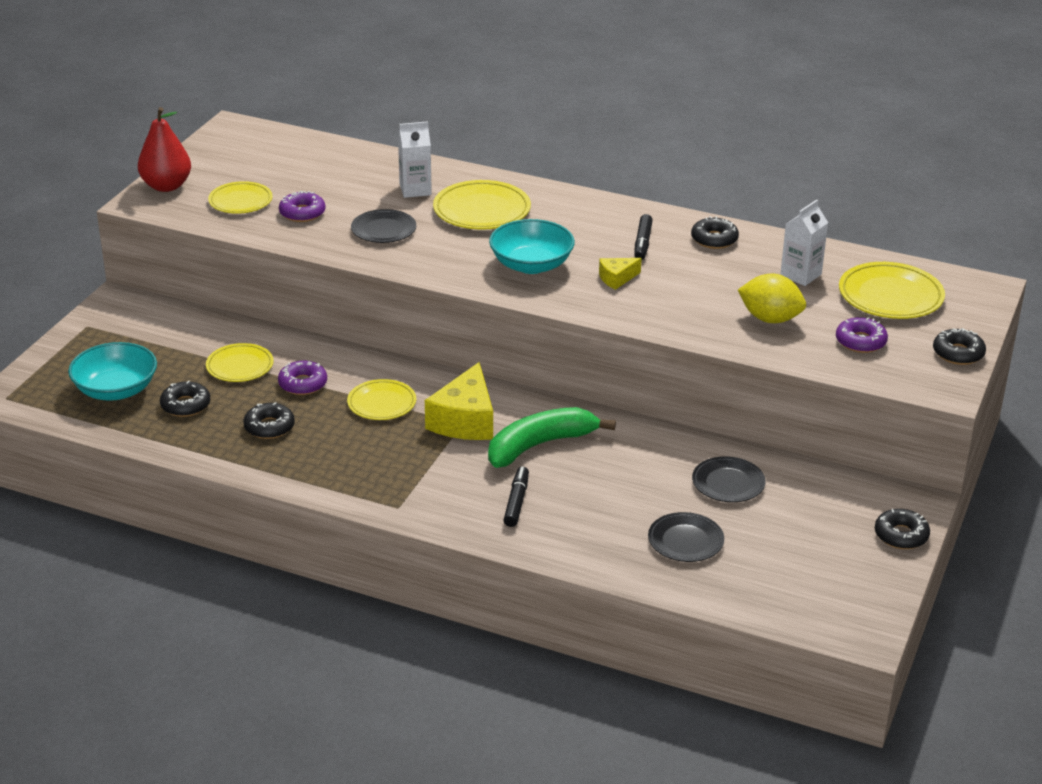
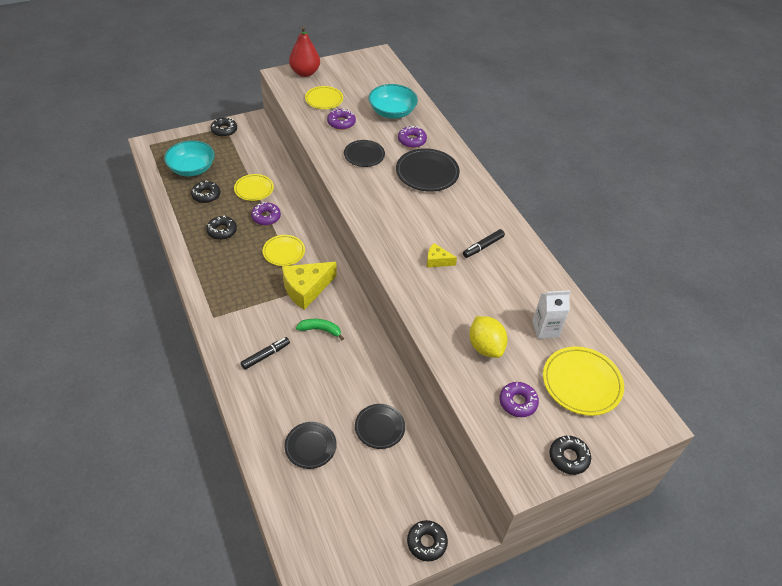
camera: 40 degrees right, 15 degrees up
(415, 190) = (412, 140): white carton -> purple donut
(482, 210) = (427, 173): yellow plate -> black plate
(531, 265) = (405, 222): turquoise bowl -> turquoise bowl (392, 112)
(540, 445) = (320, 330): green banana -> green banana, size x0.54
(714, 239) = (527, 270): black donut -> black donut (224, 130)

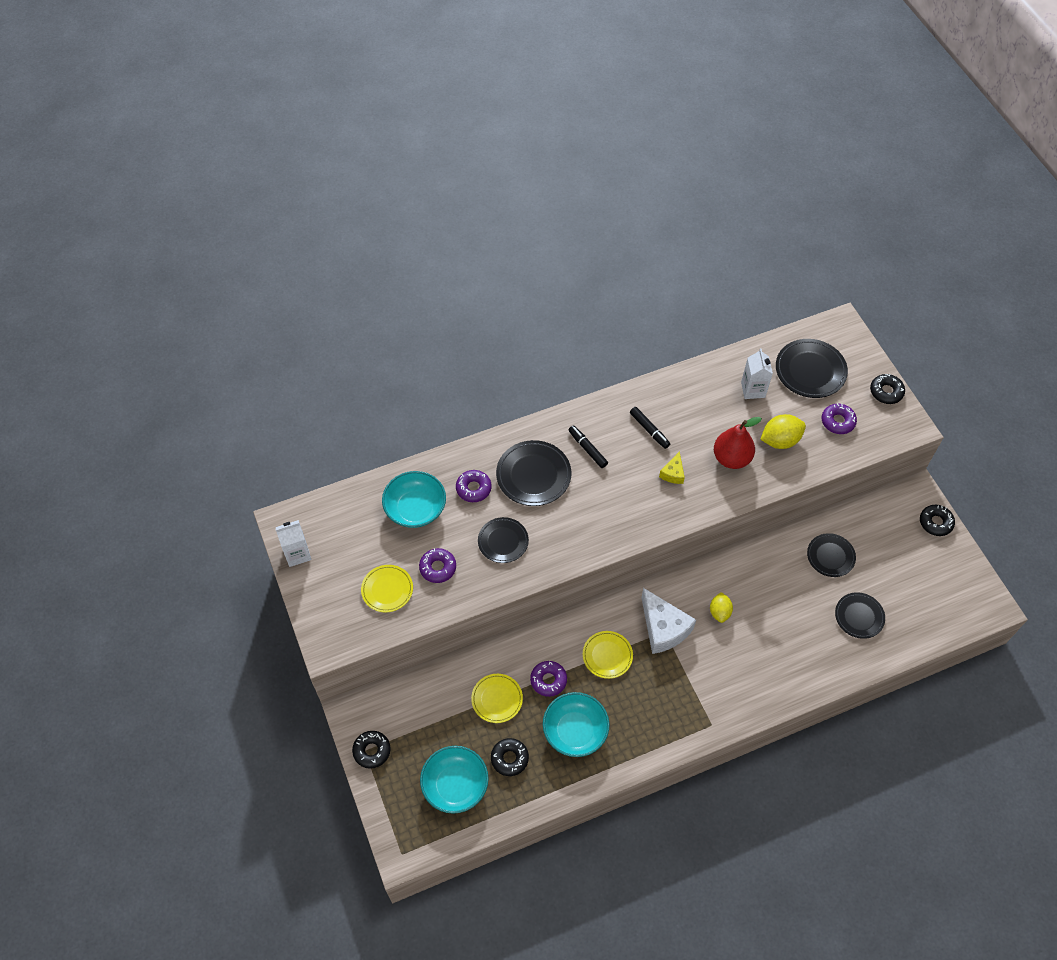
camera: 85 degrees left, 10 degrees up
(222, 231) = (575, 731): black donut -> turquoise bowl
(266, 355) = (758, 664): black marker -> black marker (587, 449)
(305, 73) = (322, 616): red pear -> red pear (731, 458)
(306, 289) = (663, 628): yellow cheese -> white cheese
(320, 330) = (719, 612): green banana -> yellow lemon
(353, 61) = (297, 554): none -> white carton
(581, 383) = (810, 371): yellow plate -> black plate

